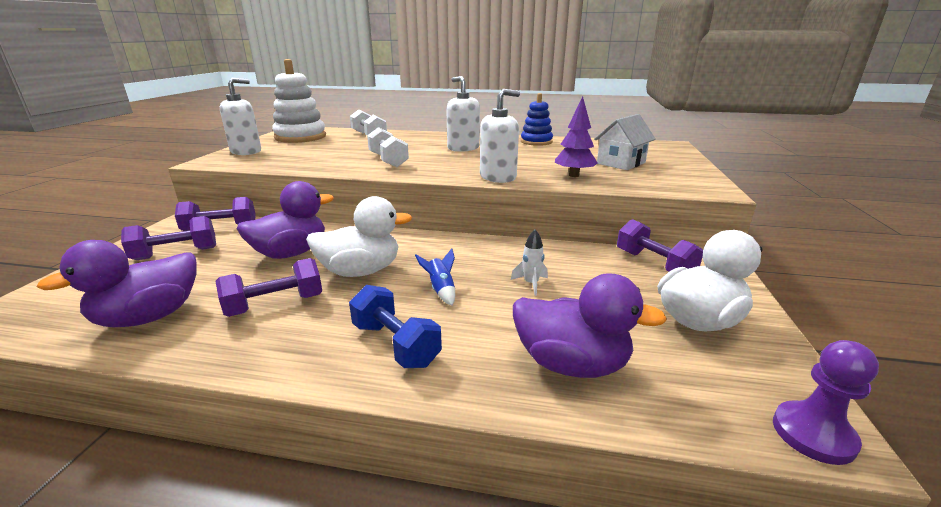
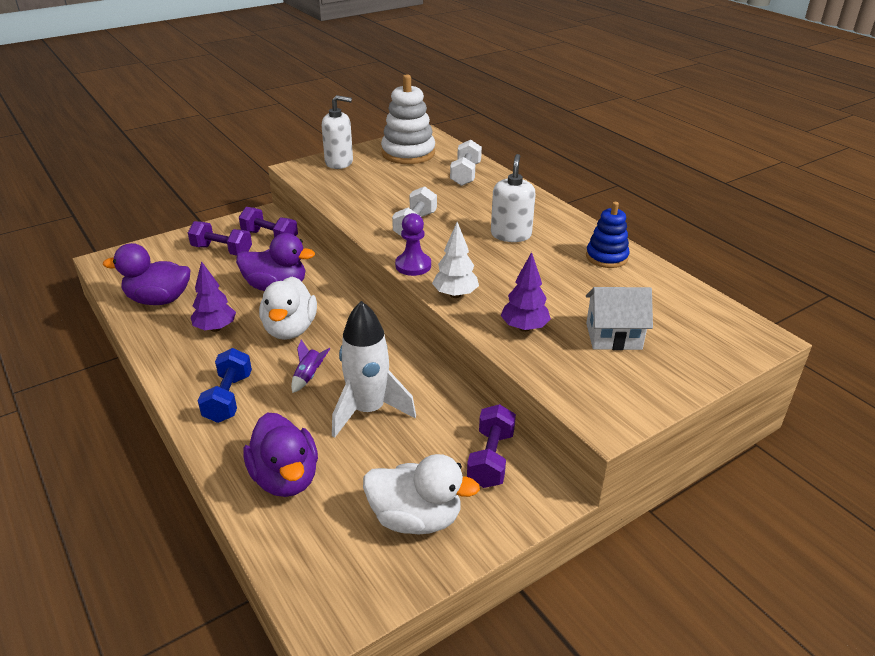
camera: 45 degrees right, 10 degrees up
(275, 305) = (215, 328): purple dumbbell -> purple tree
(361, 271) = (290, 329): white duck -> white duck turned 60 degrees clockwise
(441, 290) = (308, 376): blue rocket -> purple rocket
(498, 177) = (455, 295): white soap dispenser -> white tree
(531, 284) = (368, 410): white rocket -> white rocket, size x2.38
(813, 434) = (320, 614): purple pawn -> purple pawn (413, 265)

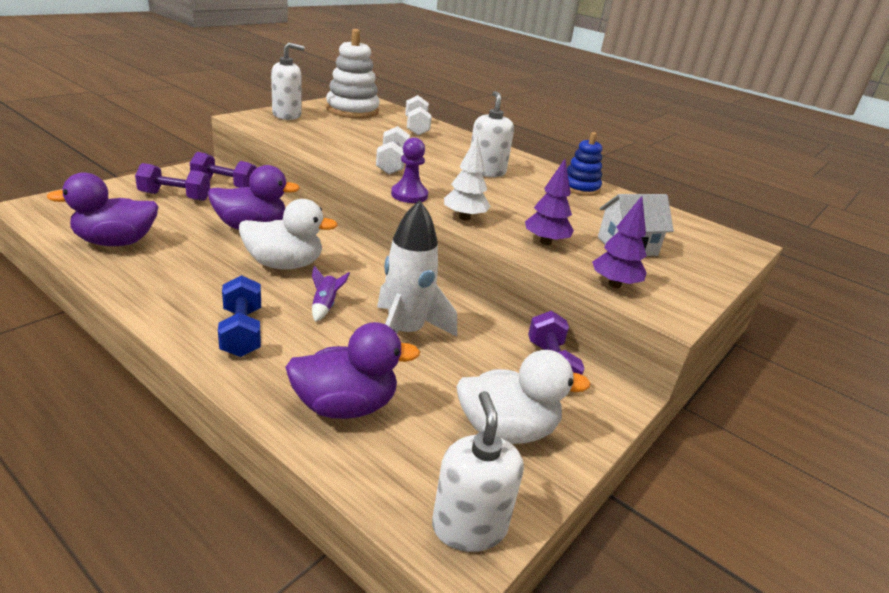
camera: 20 degrees left, 5 degrees down
(215, 328) = (197, 266): purple tree -> purple tree (614, 284)
(285, 478) = (345, 406): purple duck -> purple duck turned 60 degrees counterclockwise
(290, 329) = (284, 264): white duck -> white duck turned 75 degrees counterclockwise
(340, 601) = (469, 527): none -> white soap dispenser

